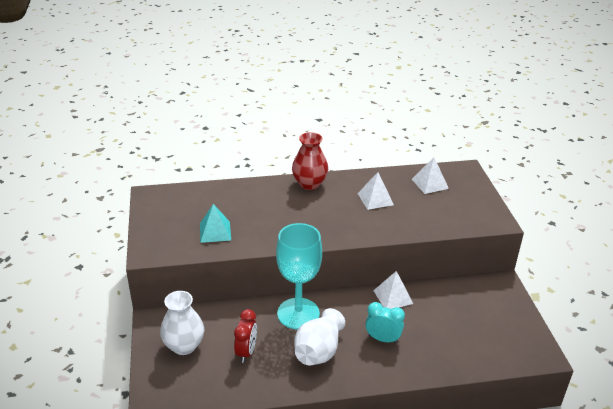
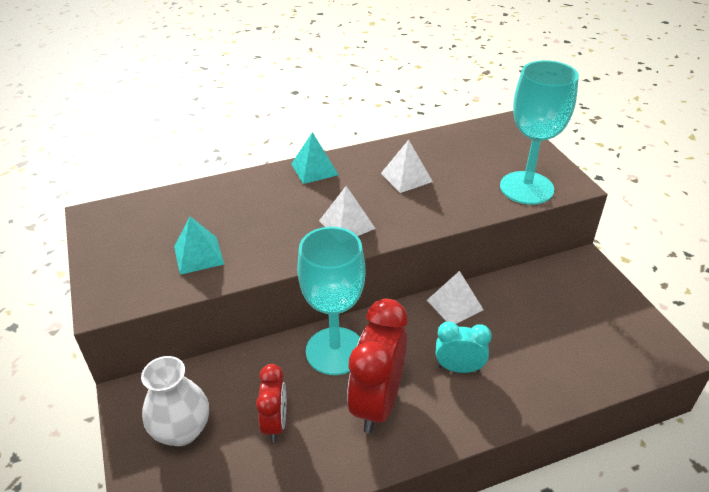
camera: 10 degrees left, 5 degrees up
(309, 184) = (314, 169): red vase -> turquoise pyramid
(318, 351) = (377, 403): white vase -> red clock
(430, 183) = (469, 147): white pyramid -> white pyramid (347, 224)
(463, 219) = (526, 188): none -> turquoise goblet

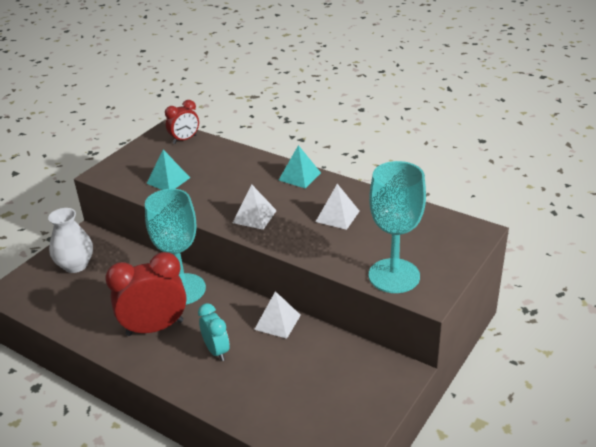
camera: 55 degrees right, 5 degrees down
(275, 423) = (107, 295): red clock -> red clock (185, 139)

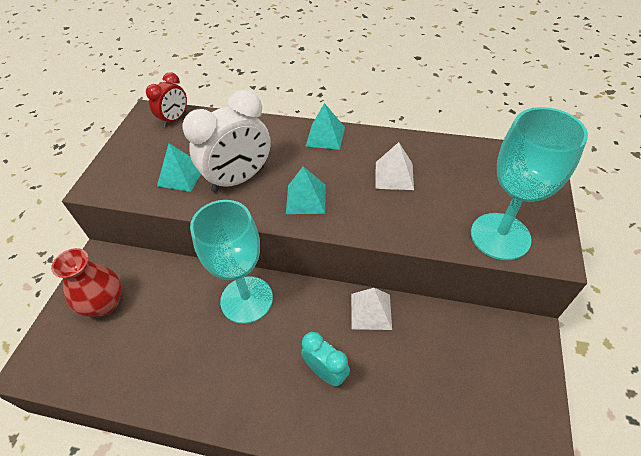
camera: 20 degrees left, 15 degrees up
(75, 265) = (105, 303): white vase -> red vase
(155, 327) = (239, 363): red clock -> none
(211, 192) = (239, 179): none -> white clock
(254, 216) = (306, 199): white pyramid -> turquoise pyramid

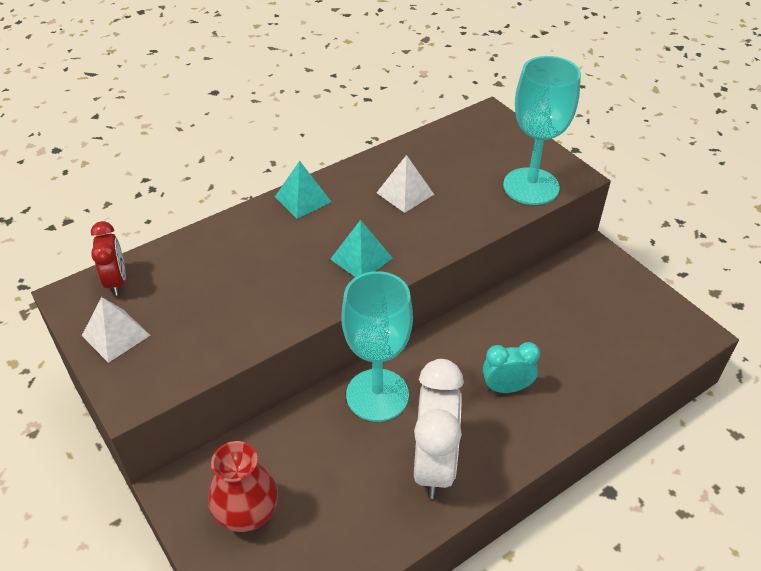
camera: 50 degrees left, 5 degrees down
(181, 176) = (214, 322): turquoise pyramid -> none
(239, 179) = (277, 285): white clock -> white clock (434, 464)
(371, 311) = (482, 322): white pyramid -> white pyramid (116, 335)

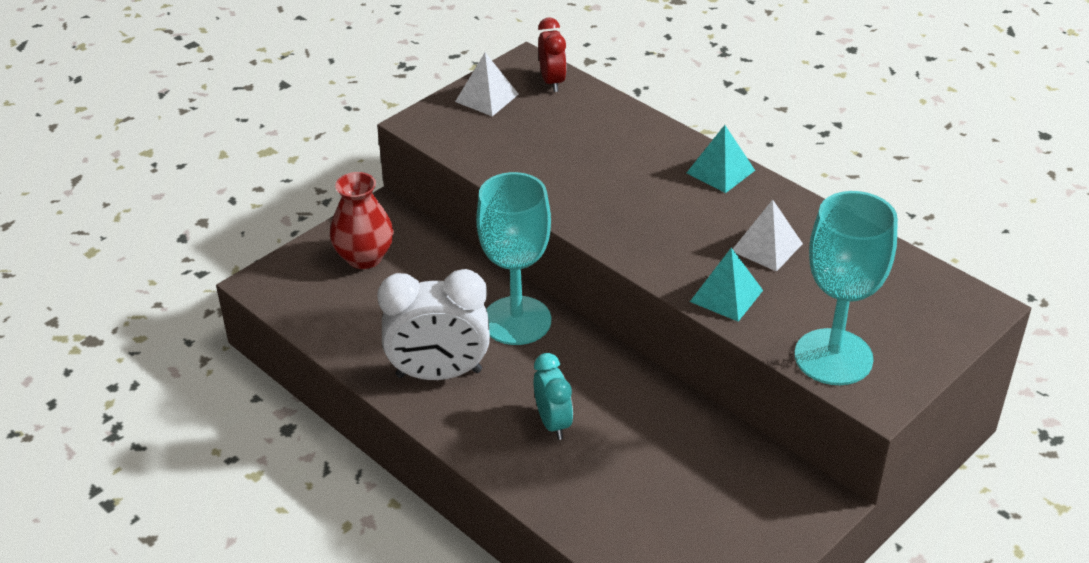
camera: 80 degrees right, 5 degrees down
(117, 281) = (552, 82): red clock -> red clock turned 75 degrees counterclockwise
(361, 258) = (640, 228): turquoise pyramid -> turquoise pyramid (726, 295)

